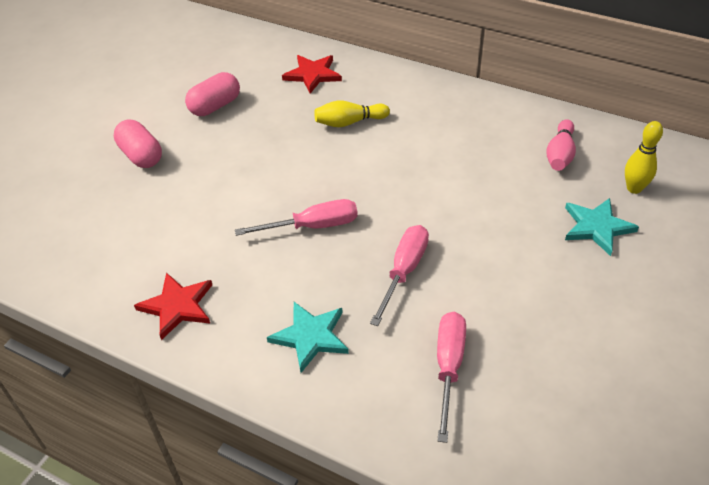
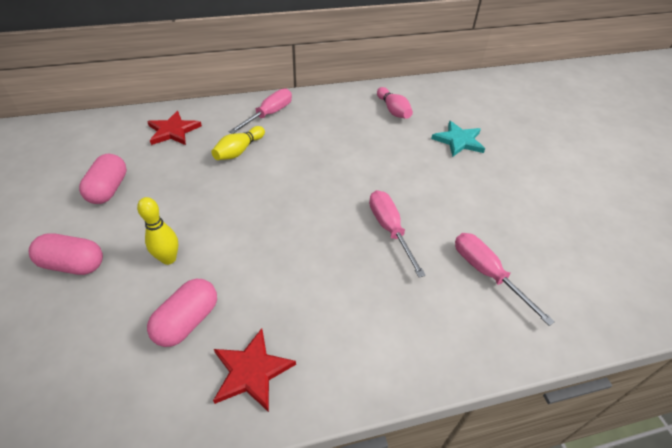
camera: 45 degrees left, 0 degrees up
(172, 244) = (187, 321): none -> pink capsule
(310, 337) = (383, 317): turquoise star -> none
(313, 226) = (293, 236): pink screwdriver -> pink screwdriver (269, 114)
(634, 188) = (450, 111): yellow bowling pin -> yellow bowling pin (168, 259)

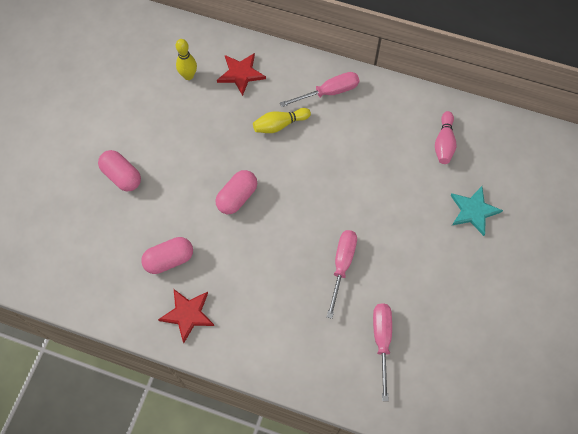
camera: 35 degrees right, 20 degrees up
(109, 189) = (168, 117): pink capsule -> pink capsule (237, 197)
(168, 259) = (180, 204): yellow bowling pin -> yellow bowling pin (188, 76)

